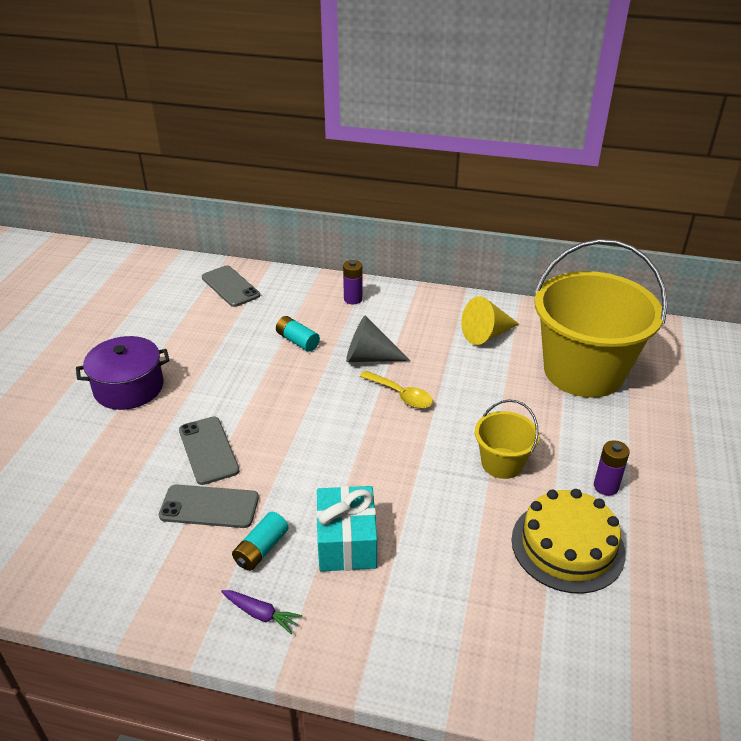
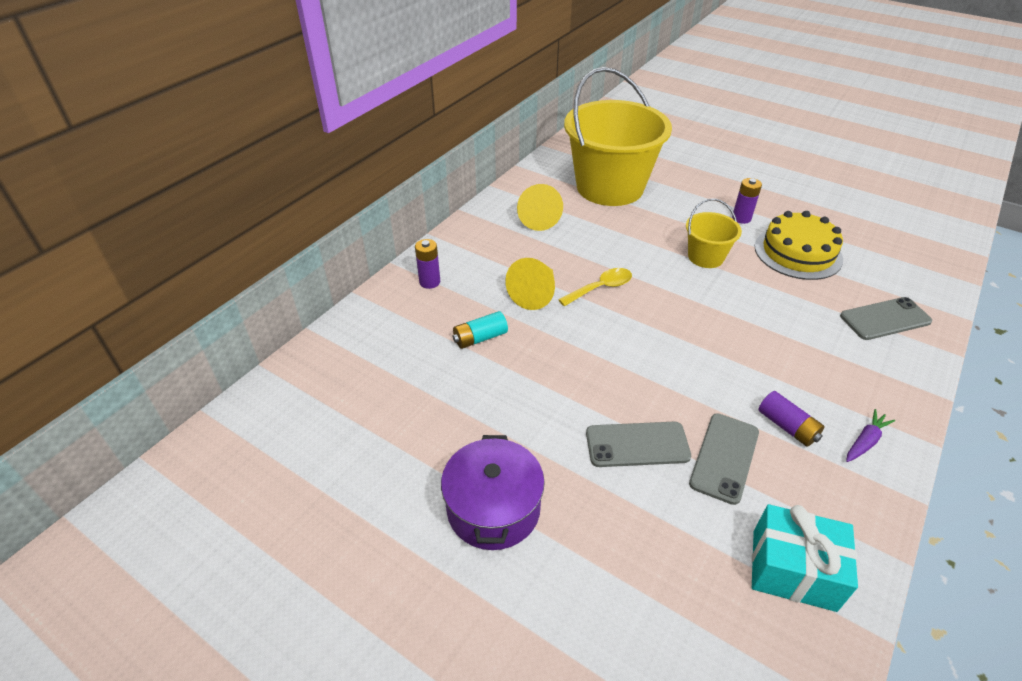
camera: 70 degrees left, 5 degrees up
(230, 286) = (333, 373): grey phone -> grey phone (885, 319)
(261, 549) = (787, 426): turquoise battery -> purple battery
(346, 542) = (783, 367): turquoise gift -> turquoise gift (793, 570)
(369, 357) = (535, 294): grey cone -> yellow cone

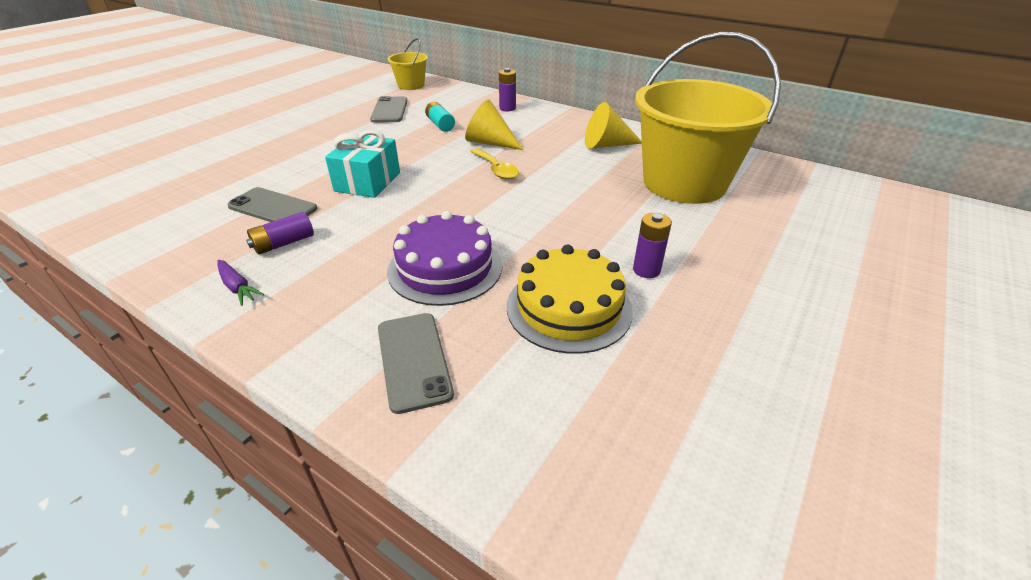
camera: 90 degrees right, 5 degrees down
(493, 508) = (289, 130): purple pot -> none
(637, 445) = (308, 174): grey phone -> grey phone (389, 110)
(705, 257) = (551, 231): yellow bucket -> yellow bucket (411, 85)
(779, 312) = (445, 268): none -> purple cake
(793, 570) = (158, 222): turquoise gift -> turquoise gift (367, 182)

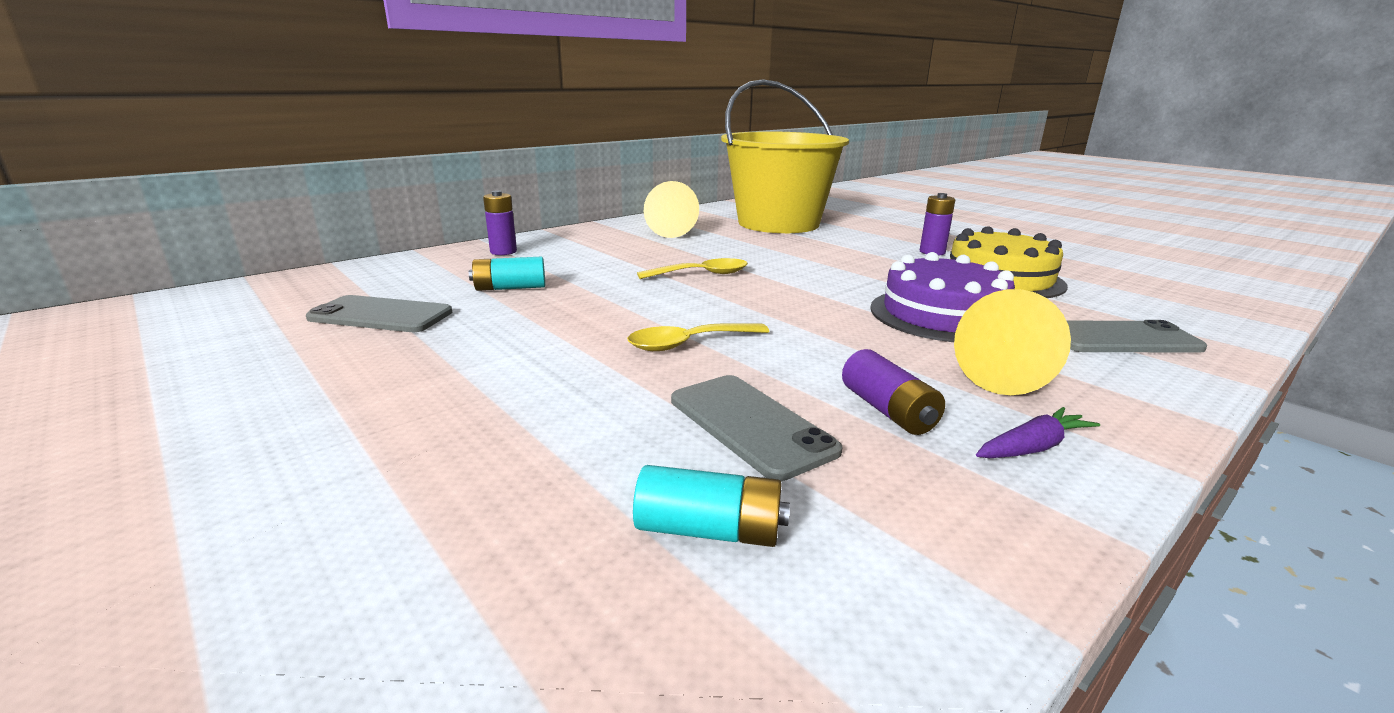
camera: 75 degrees left, 15 degrees down
(195, 207) = (709, 530): none -> turquoise battery
(272, 207) = (750, 424): grey phone -> grey phone turned 75 degrees counterclockwise
(367, 182) = (689, 344): turquoise gift -> yellow spoon
(411, 85) = (274, 293): yellow bucket -> none
(490, 143) = (615, 270): yellow cone -> yellow cone (1008, 376)

